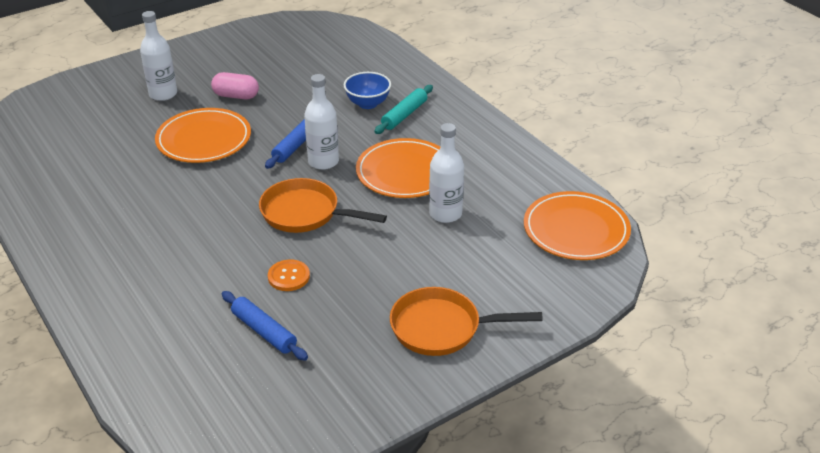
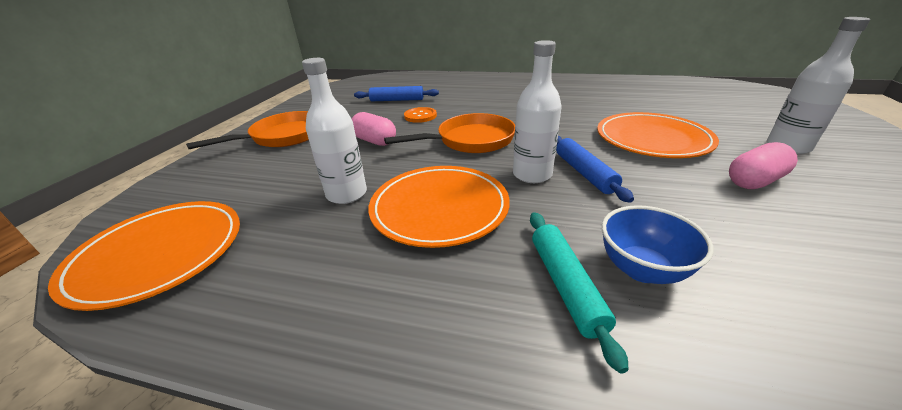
camera: 140 degrees right, 5 degrees down
(371, 262) = (375, 141): none -> pink capsule

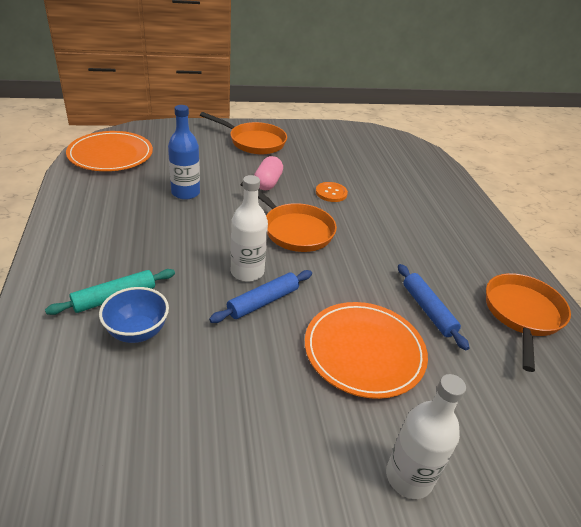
camera: 60 degrees right, 5 degrees up
(347, 194) = (185, 193): white bottle -> blue bottle
(397, 100) = (360, 171): blue rolling pin -> blue rolling pin (428, 310)
(439, 208) = (182, 234): orange plate -> none
(604, 87) = (522, 314): none -> orange pan
(754, 181) = (297, 422): pink capsule -> none

